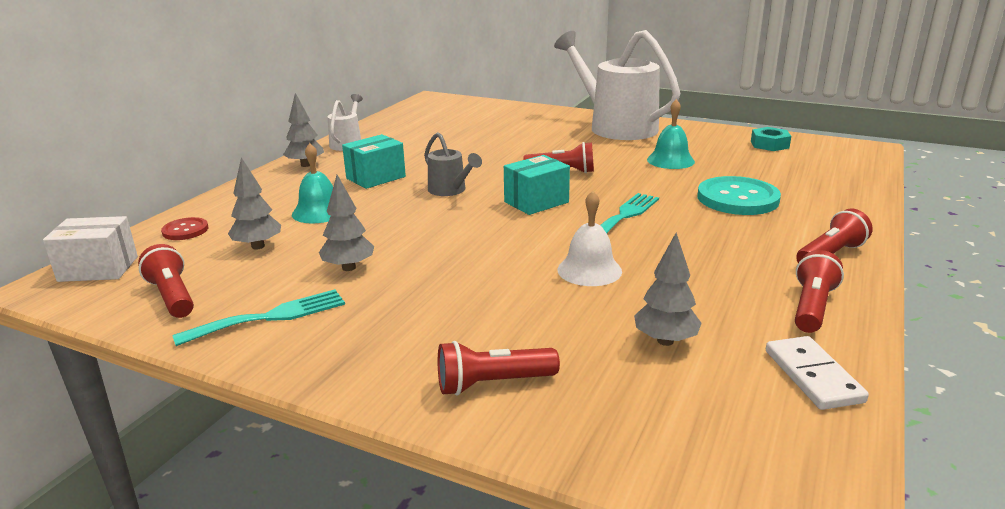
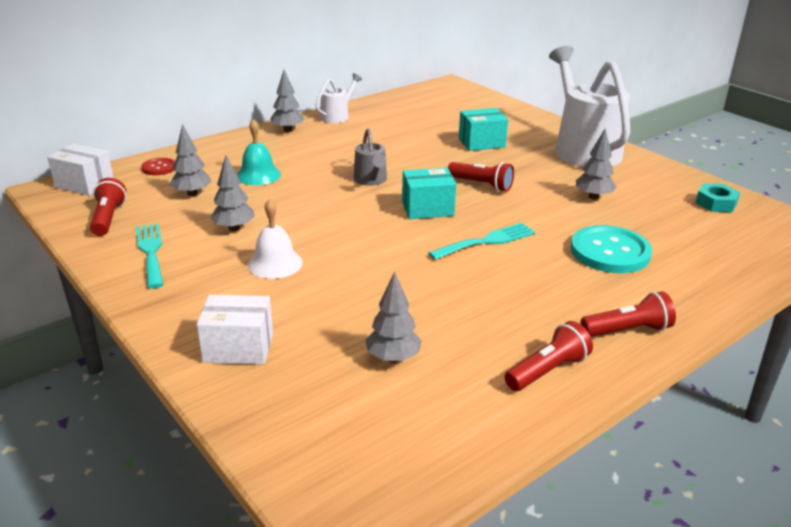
camera: 25 degrees right, 5 degrees up
(270, 317) = (151, 252): turquoise fork -> turquoise fork turned 105 degrees counterclockwise
(376, 177) = (327, 154): turquoise box -> turquoise box (481, 143)
(493, 384) = (238, 348): red flashlight -> white box
(589, 270) = (402, 281): white bell -> white bell (275, 263)
(670, 160) = (593, 197): turquoise bell -> grey tree
(813, 376) = (474, 425): white domino -> none

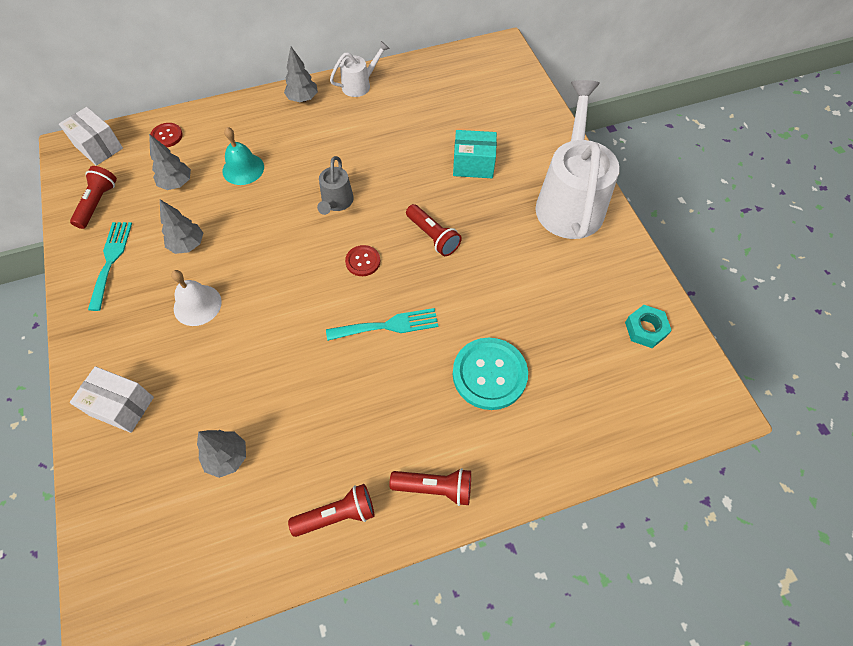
camera: 20 degrees right, 30 degrees up
(427, 209) = (363, 261): turquoise box -> red button
(593, 197) = (528, 285): grey tree -> none

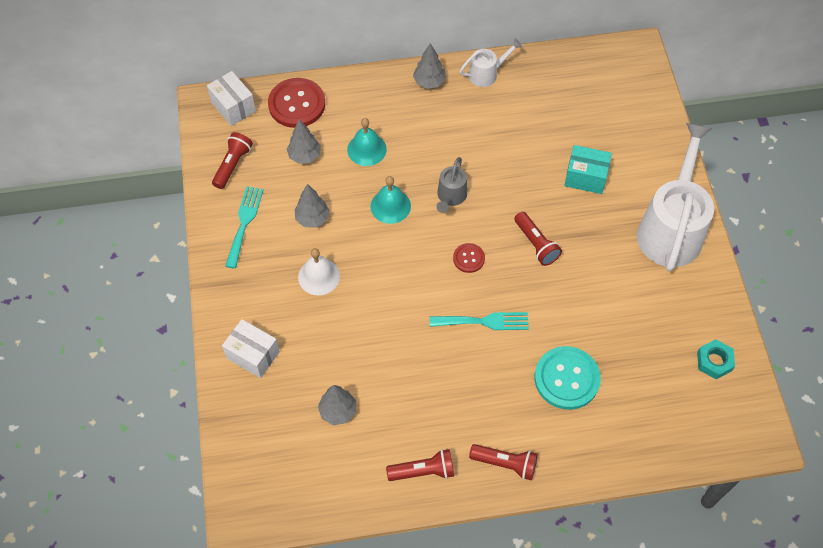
camera: 10 degrees right, 0 degrees up
(167, 136) = (297, 104): red button -> red button, size x1.94
(272, 220) = (390, 206): none -> turquoise bell

